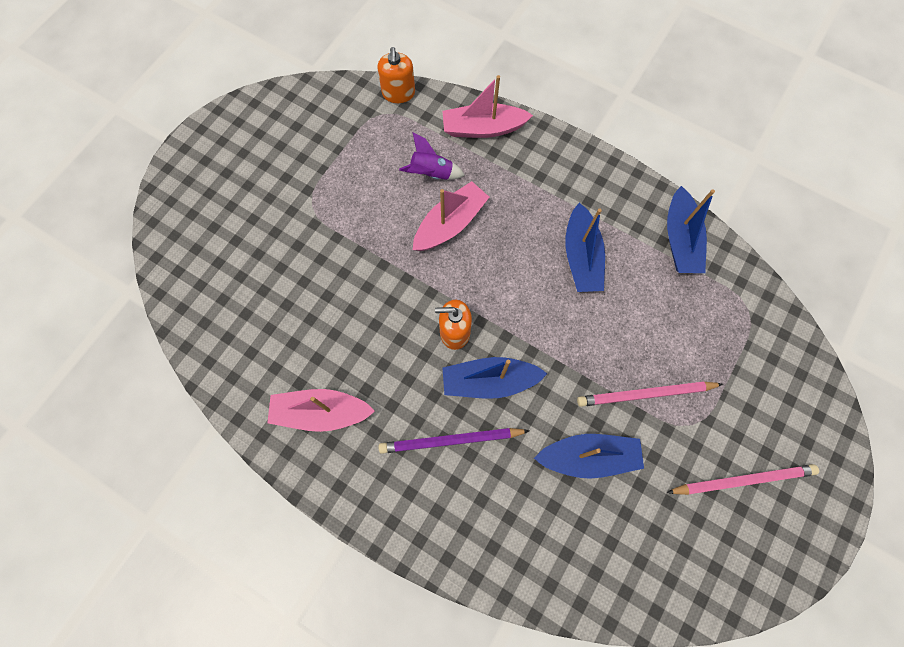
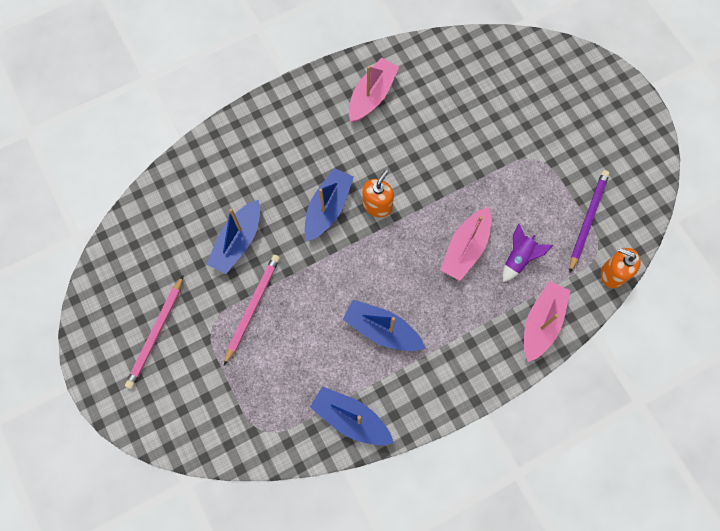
camera: 120 degrees right, 0 degrees up
(450, 224) = (465, 249): pink boat -> pink boat turned 45 degrees clockwise
(451, 441) = (304, 163): purple pencil -> purple pencil (587, 220)

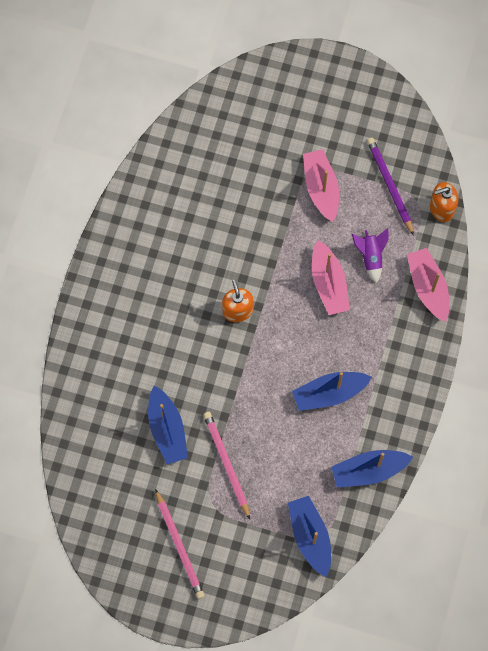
camera: 45 degrees left, 0 degrees up
(328, 208) = (205, 345): blue boat -> blue boat (310, 536)
(372, 96) = (150, 233): pink boat -> pink boat (321, 188)

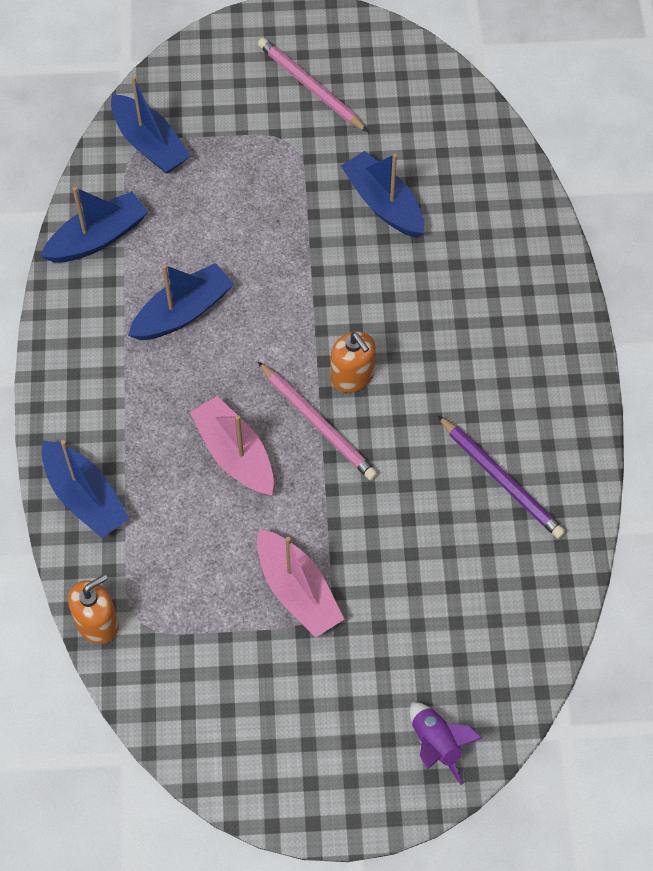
camera: 160 degrees right, 10 degrees down
(226, 464) = (289, 189): pink pencil -> pink pencil (318, 423)
(370, 257) = (185, 513): purple rocket -> purple rocket (436, 744)
(389, 186) = (191, 632): purple pencil -> purple pencil (501, 479)
(428, 287) = (85, 497): pink boat -> blue boat

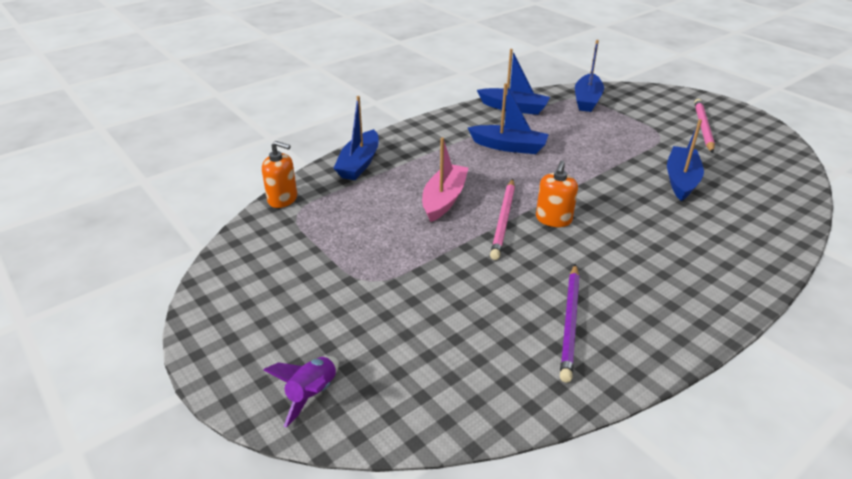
camera: 55 degrees right, 25 degrees down
(297, 591) = (376, 264): pink boat -> none

